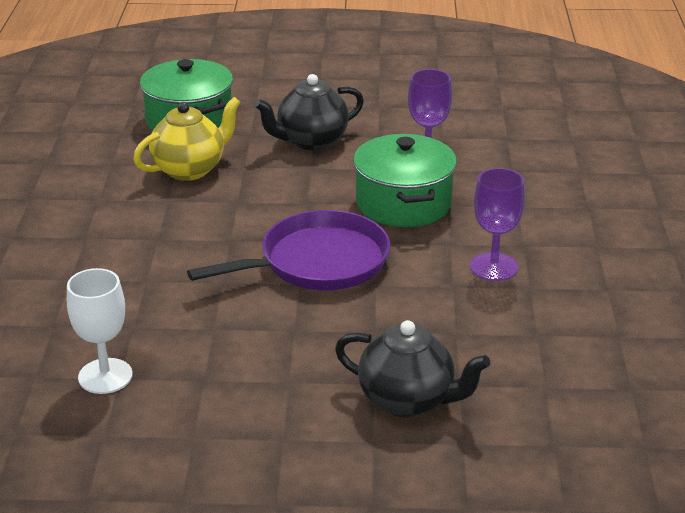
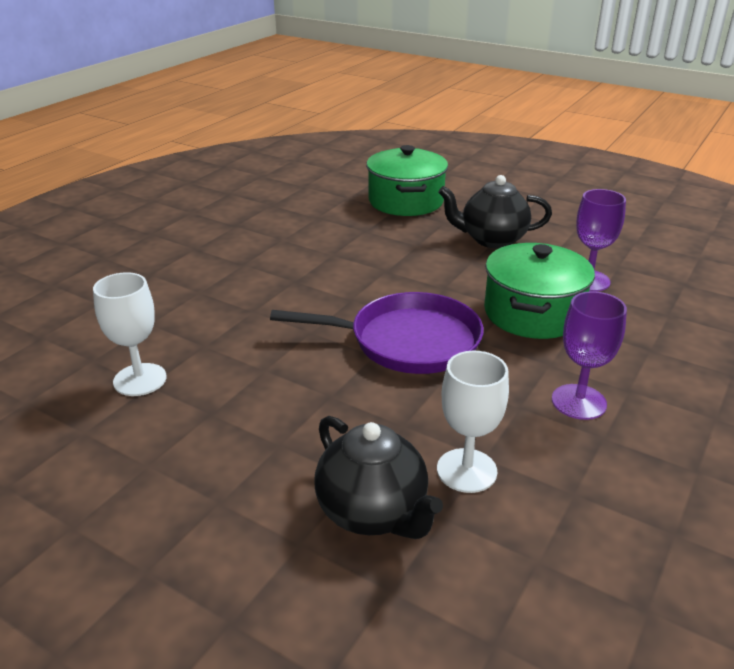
camera: 30 degrees right, 0 degrees up
(190, 169) = (372, 236): yellow teapot -> none
(451, 347) = (466, 470): none -> white goblet

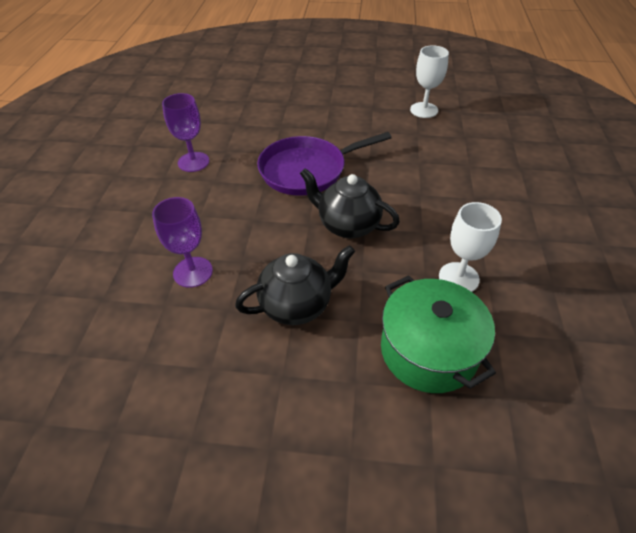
camera: 155 degrees right, 15 degrees up
(373, 513) = (273, 95): black teapot -> black teapot (347, 225)
(466, 470) = (242, 117): white goblet -> white goblet (458, 278)
(533, 313) = (233, 219): green pot -> none

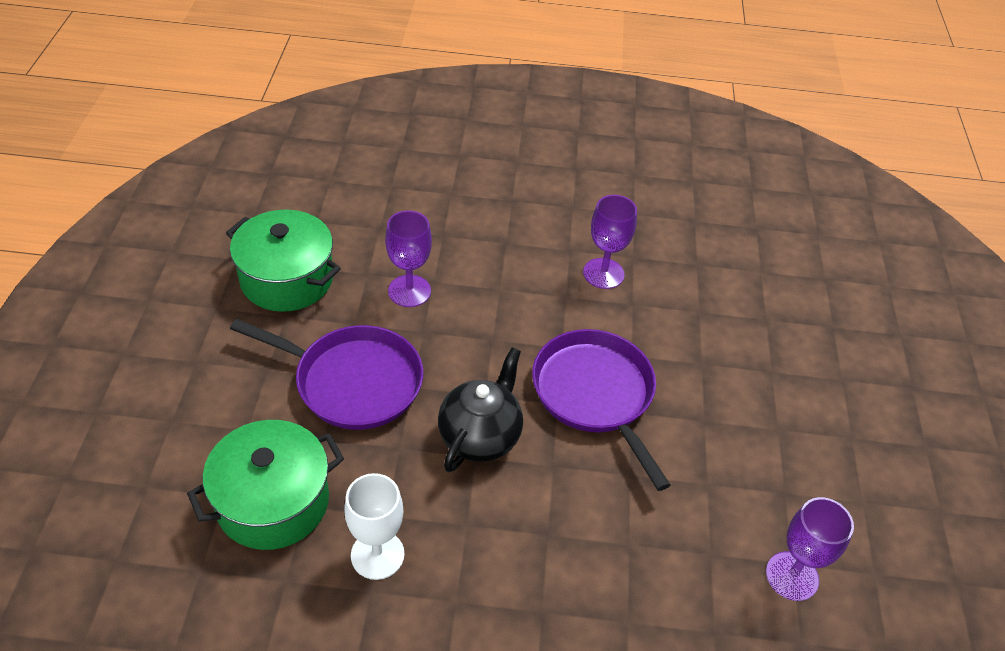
camera: 85 degrees right, 0 degrees up
(158, 373) = (287, 279): none -> green pot
(297, 305) = (353, 382): black teapot -> purple pan
(424, 110) = (792, 576): white goblet -> purple goblet

